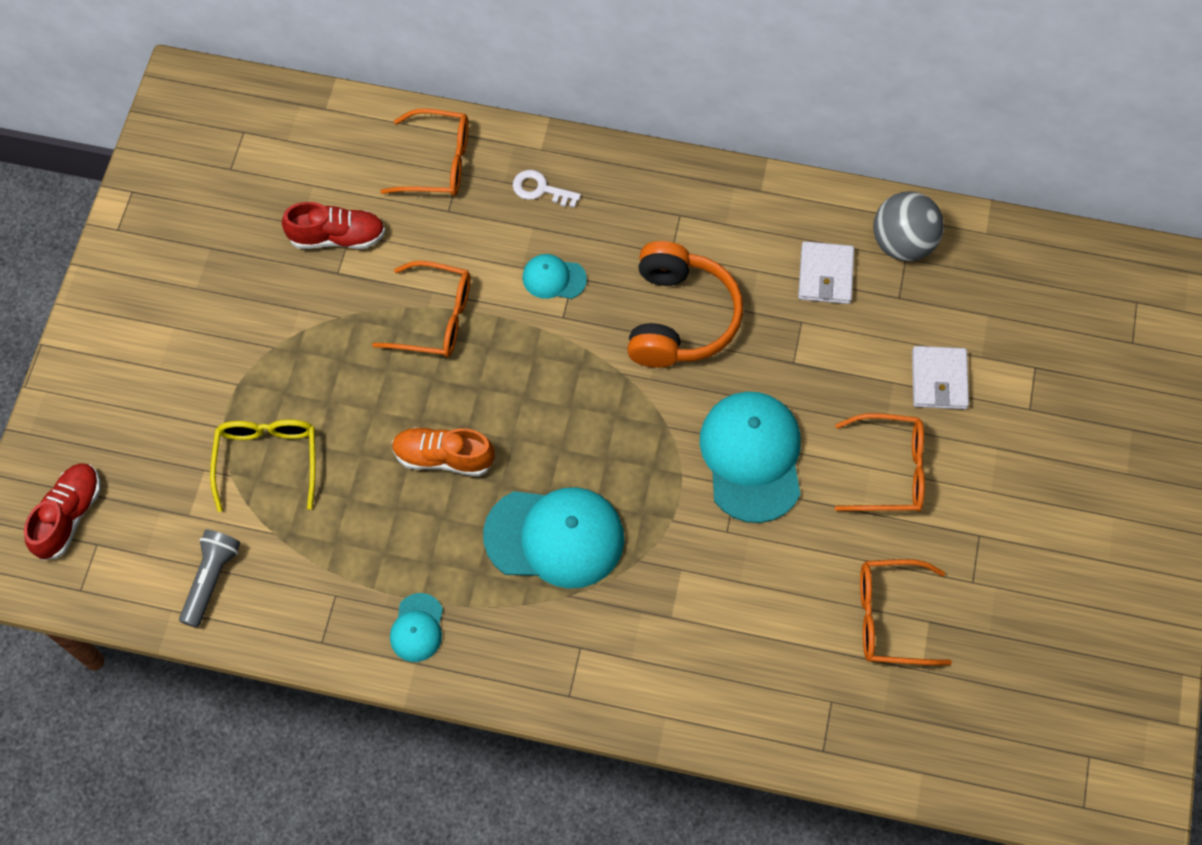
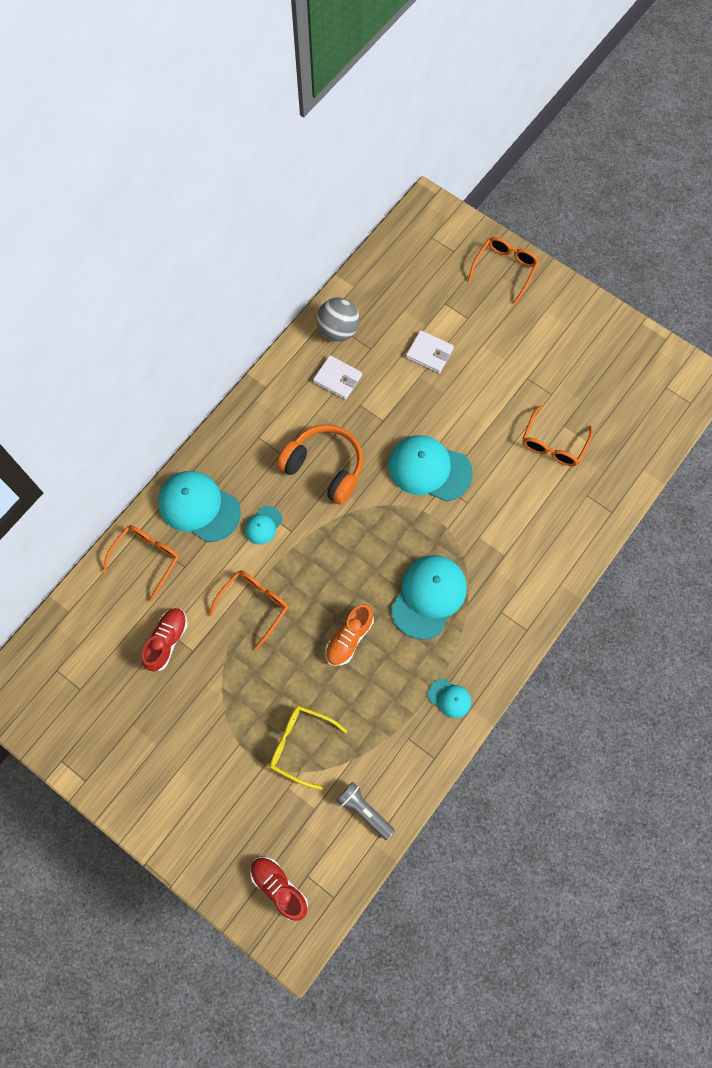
camera: 65 degrees left, 5 degrees up
(540, 189) = (199, 507): white key -> turquoise cap
(889, 470) = (470, 404): orange glasses -> orange glasses (504, 269)

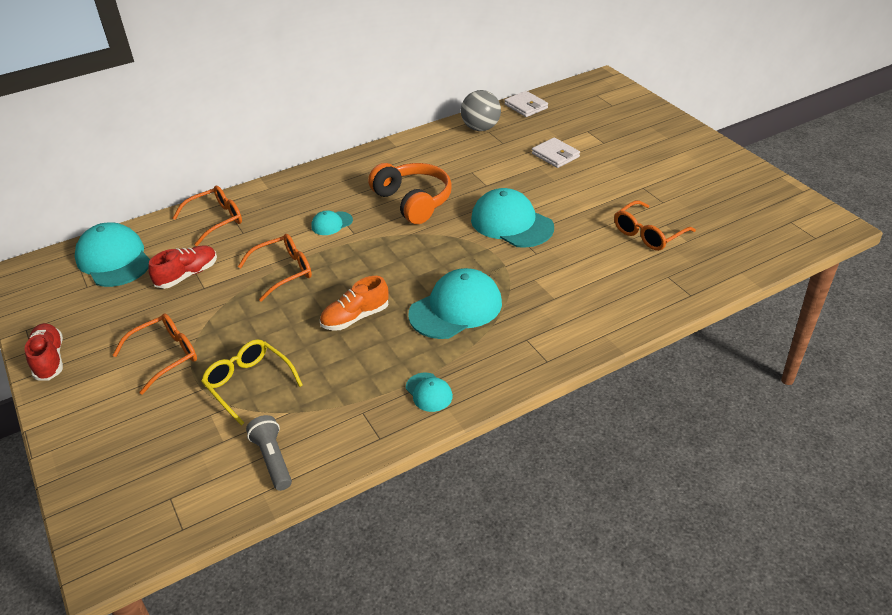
camera: 25 degrees right, 30 degrees down
(199, 507) = (285, 200): turquoise cap -> turquoise cap (114, 259)
(279, 887) = (133, 497): red shoe -> red shoe (49, 359)
(337, 379) = (461, 153): white wallet -> white wallet (526, 106)
(504, 269) = (655, 122): orange glasses -> orange glasses (165, 356)

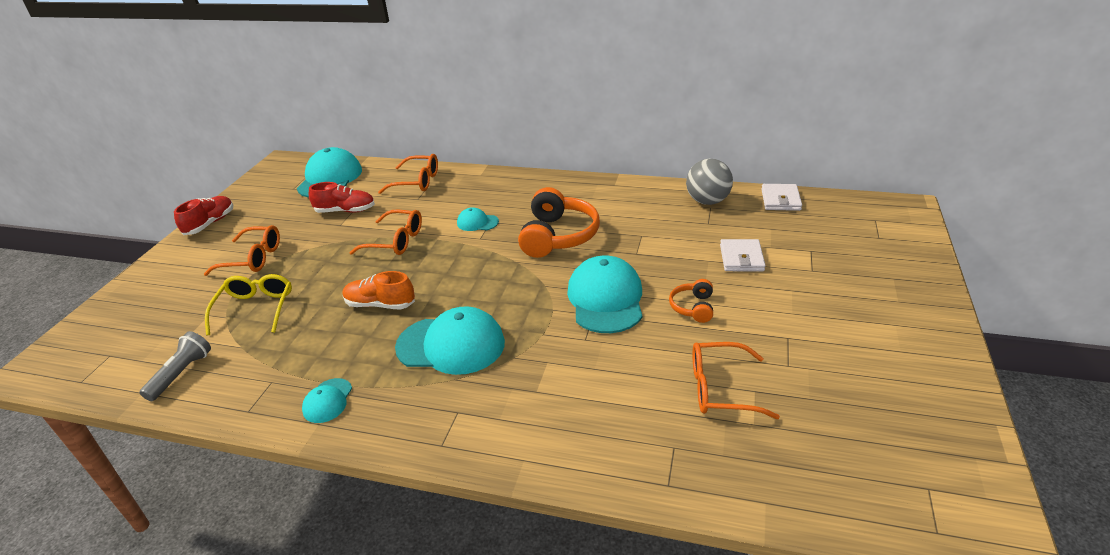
camera: 45 degrees right, 5 degrees down
(570, 199) = (693, 307): none -> orange headphones

